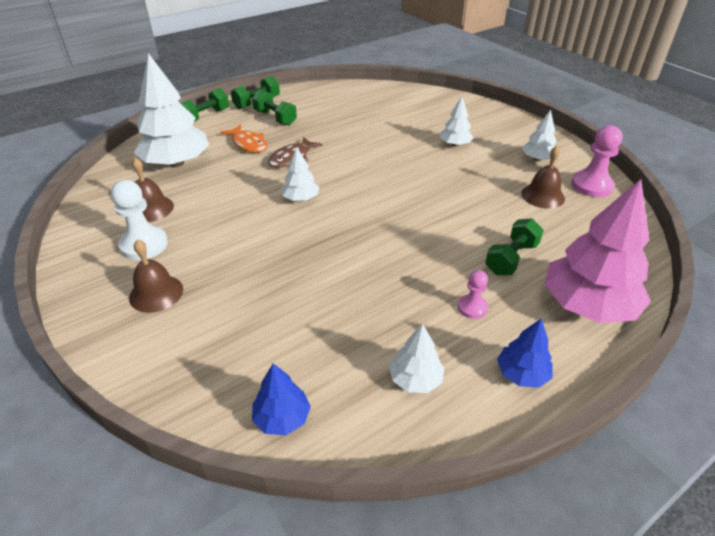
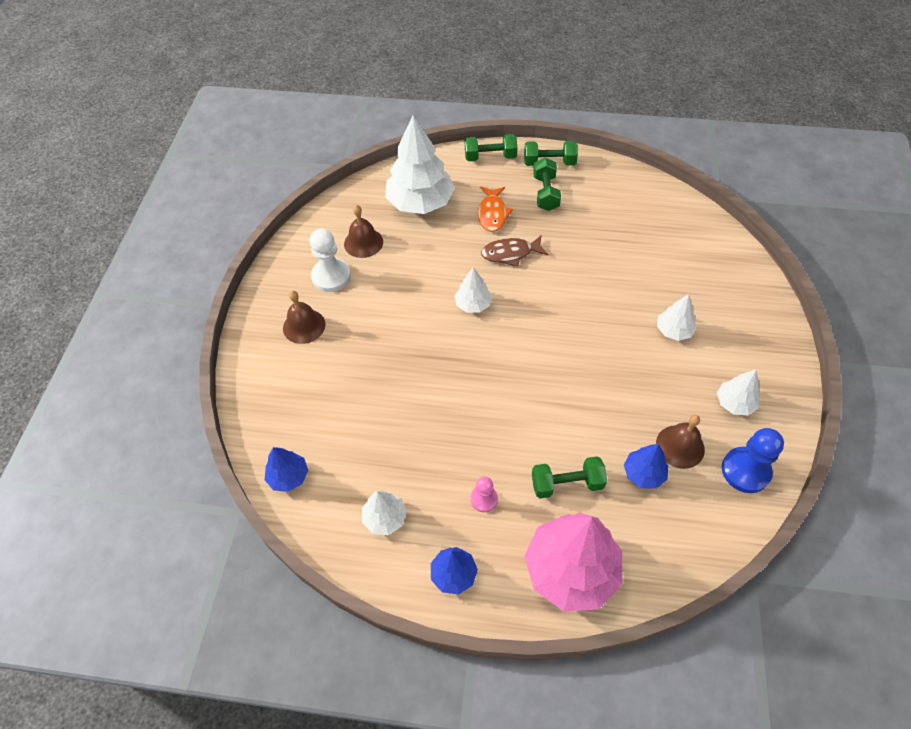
camera: 45 degrees right, 15 degrees up
(545, 222) = (643, 473): none -> blue tree
(591, 186) = (745, 471): pink pawn -> blue pawn

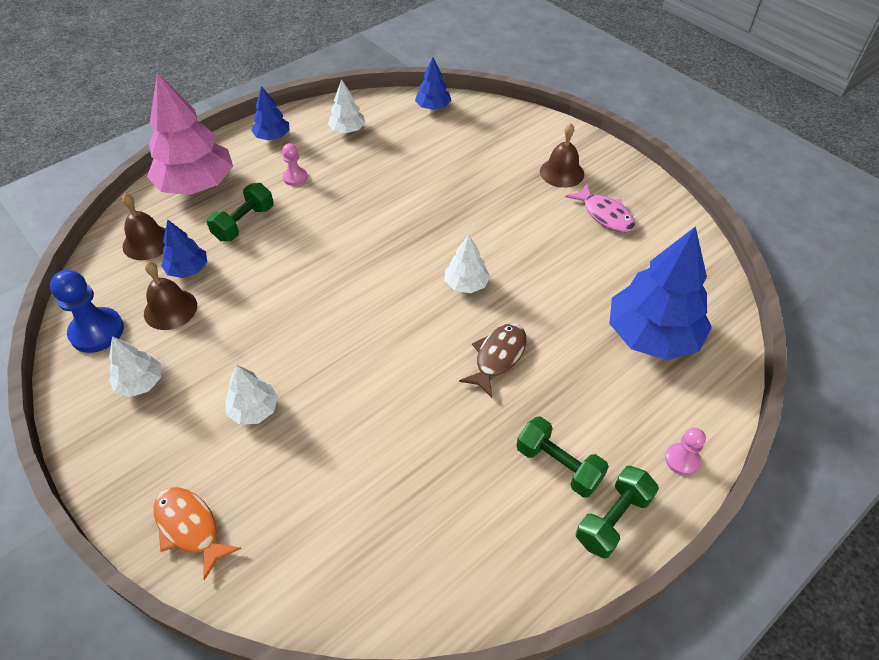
camera: 130 degrees right, 5 degrees down
(331, 276) = (605, 214): white pawn -> pink fish
(363, 242) = (630, 258): brown bell -> brown bell (147, 242)
(420, 203) = (652, 335): white tree -> blue tree
(490, 157) = (682, 460): green dumbbell -> pink pawn
(492, 214) = (573, 385): orange fish -> orange fish (190, 527)

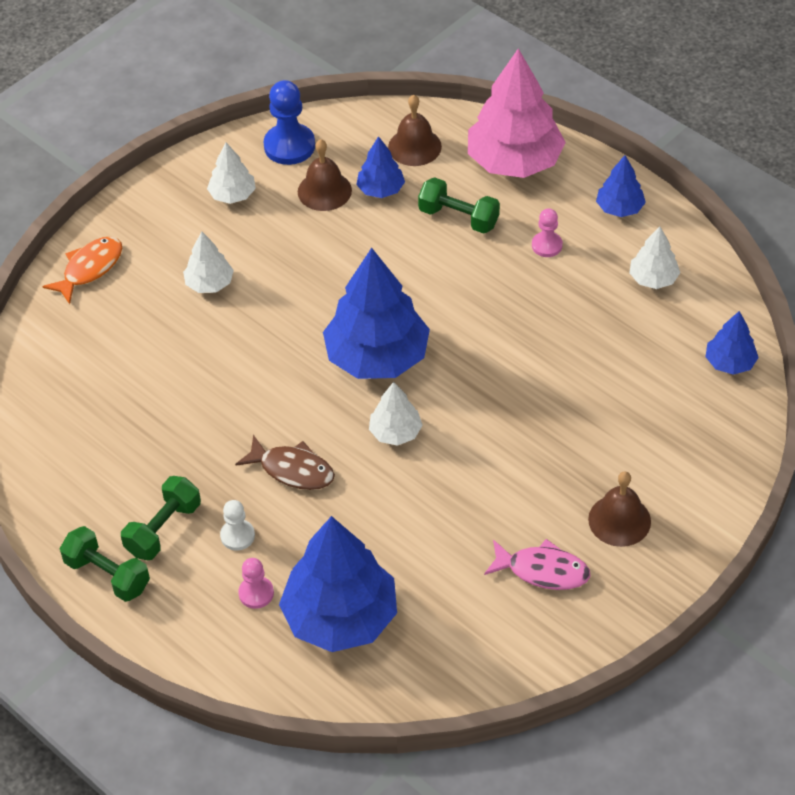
camera: 85 degrees right, 0 degrees up
(382, 288) = (377, 356): none -> blue tree
(568, 403) = (237, 536): none -> white pawn
(605, 214) = (542, 570): pink fish -> pink fish turned 120 degrees counterclockwise
(682, 460) = (176, 637): pink pawn -> pink pawn (256, 593)

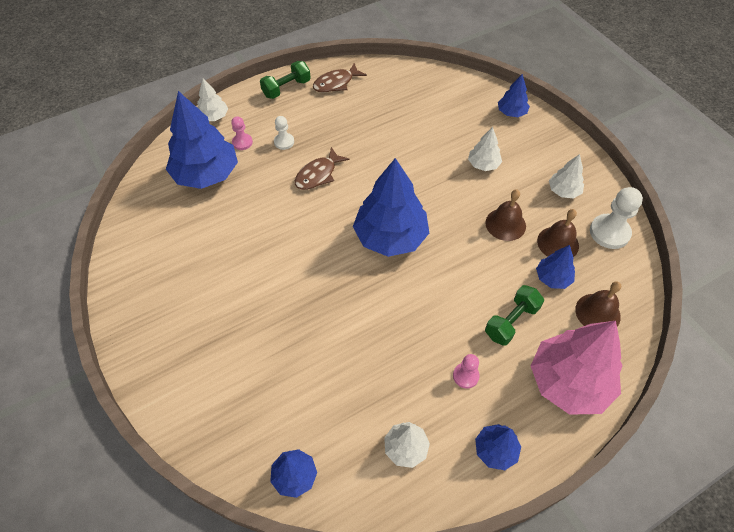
camera: 105 degrees right, 5 degrees up
(76, 507) = (336, 83): none -> brown fish
(90, 269) = (511, 112): orange fish -> blue tree
(163, 529) = (304, 113): green dumbbell -> none
(289, 146) = (609, 232): blue pawn -> white pawn
(395, 432) = (323, 231): white tree -> white tree (213, 117)
(542, 570) = (179, 280): pink fish -> none
(619, 520) = (192, 338): brown bell -> brown bell (505, 224)

